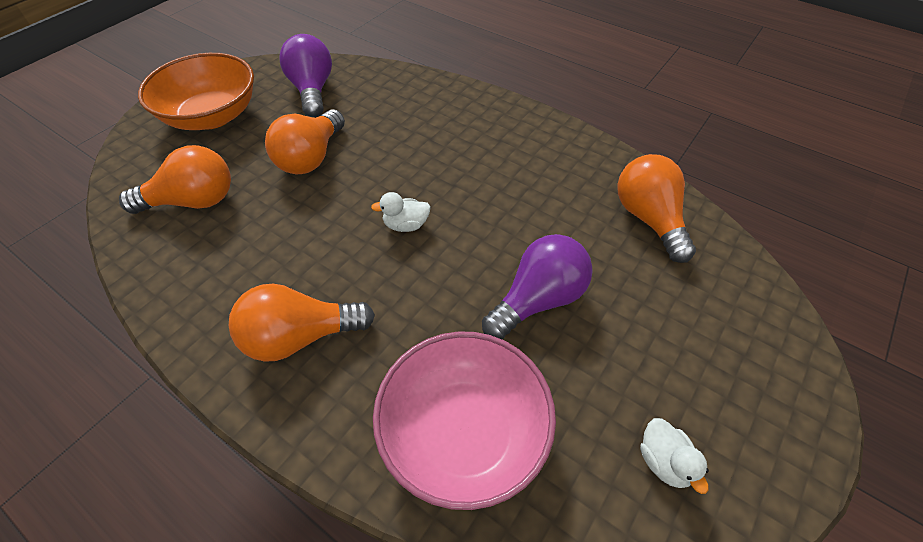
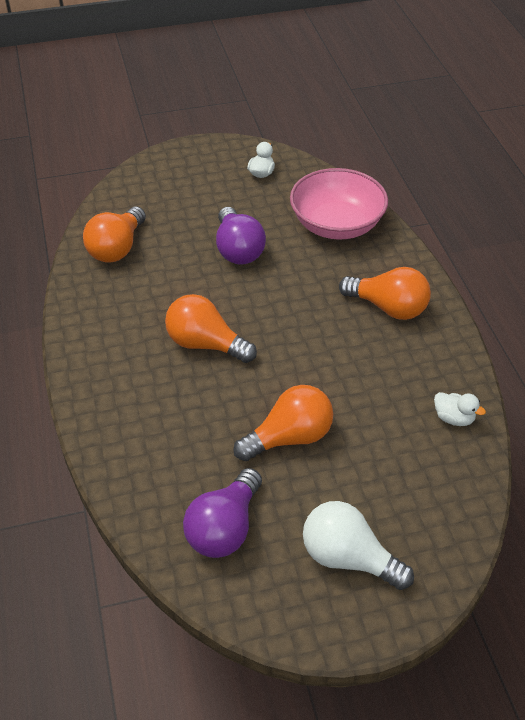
camera: 140 degrees left, 5 degrees down
(193, 201) = (412, 452): orange light bulb -> orange light bulb (205, 344)
(212, 116) = (348, 558): orange bowl -> white light bulb
(406, 225) = (268, 334): white duck -> white duck (453, 418)
(538, 299) = (238, 250): purple light bulb -> purple light bulb turned 105 degrees counterclockwise

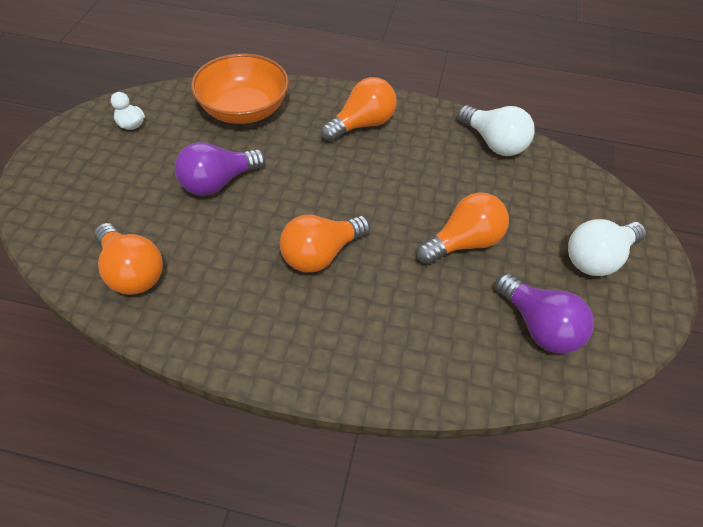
camera: 65 degrees left, 5 degrees up
(238, 250) = (218, 182): purple light bulb -> purple light bulb turned 135 degrees clockwise
(289, 437) = (463, 242): orange light bulb -> orange light bulb turned 60 degrees clockwise
(336, 225) = (244, 110): pink bowl -> orange bowl
(453, 418) = (494, 143): white duck -> white light bulb

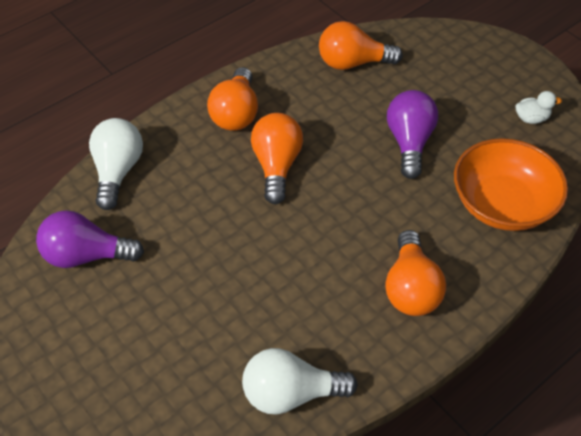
camera: 130 degrees right, 0 degrees up
(463, 242) = (201, 265): orange light bulb -> orange light bulb (236, 113)
(597, 258) = (89, 355): white light bulb -> white light bulb (118, 171)

